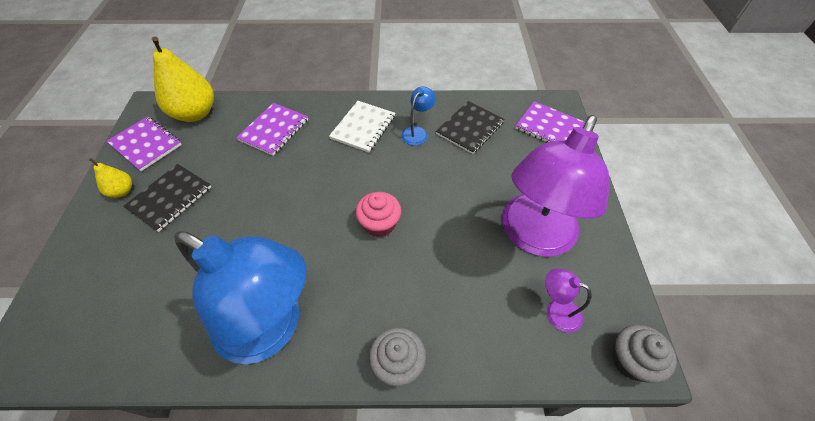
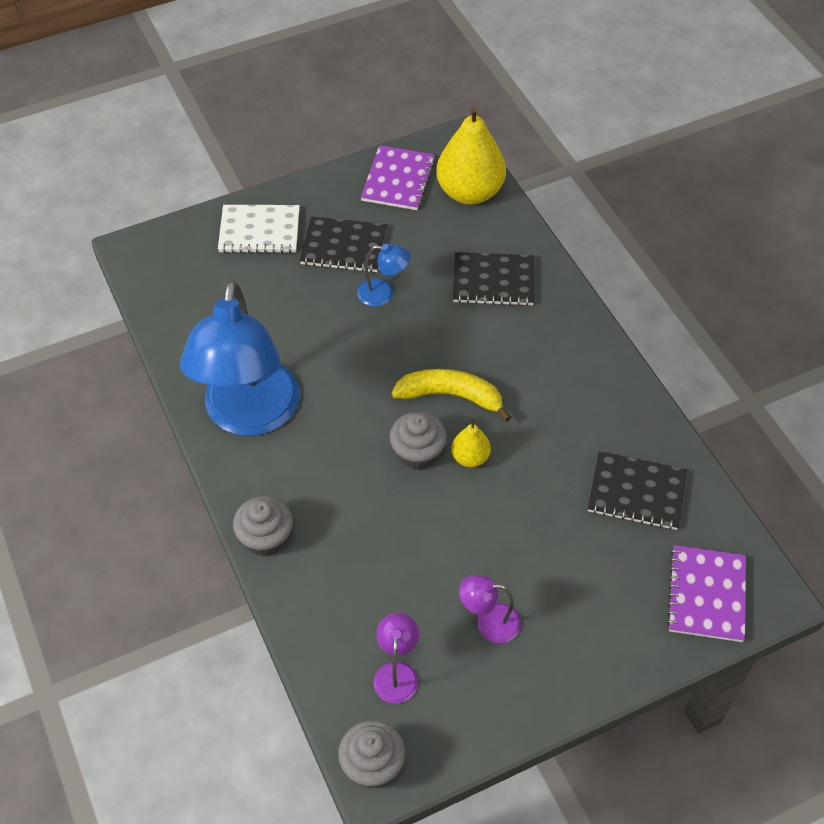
camera: 65 degrees right, 0 degrees up
(122, 191) = (329, 203): yellow pear -> yellow pear (470, 457)
(274, 130) = (493, 281): purple notebook -> black notebook
(346, 187) = (450, 396): none -> yellow banana
(363, 127) = (557, 369): white notebook -> white notebook (259, 231)
(379, 224) = (418, 453): pink cupcake -> grey cupcake
(417, 132) = (588, 433): blue lamp -> blue lamp (383, 293)
(533, 237) = (489, 622): purple lamp -> purple lamp, size x0.41

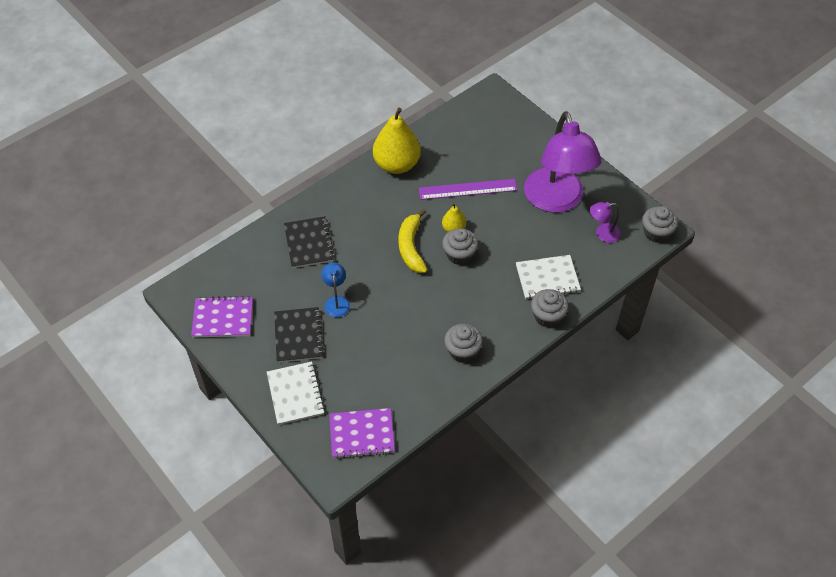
camera: 105 degrees left, 0 degrees up
(249, 415) = (462, 351): blue lamp -> grey cupcake
(334, 559) = (547, 278): none -> white notebook
(469, 192) = (227, 272): yellow pear -> yellow pear (396, 165)
(489, 622) = (556, 200): purple lamp -> purple lamp, size x2.46
(546, 497) = (467, 189): none -> purple ruler
(636, 492) = (450, 151): black notebook -> none
(706, 594) = (502, 116): purple notebook -> purple notebook (362, 434)

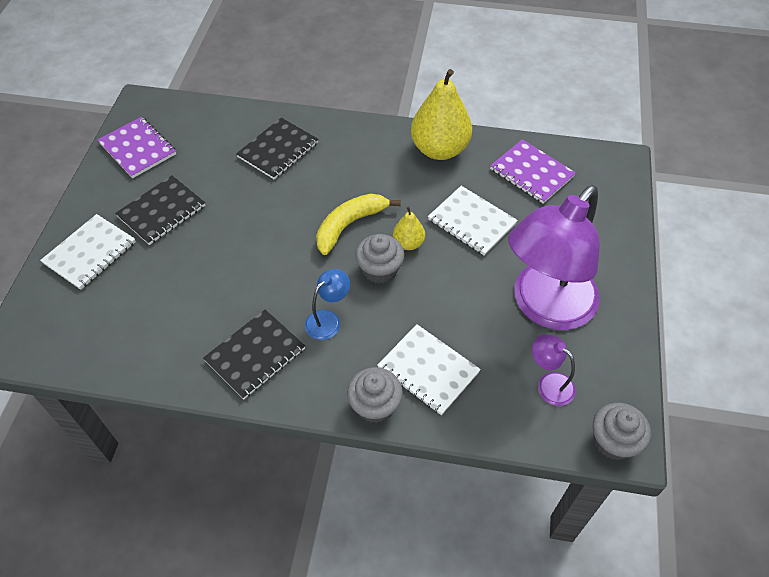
camera: 50 degrees right, 0 degrees up
(336, 302) = (227, 212): blue lamp -> blue lamp (328, 320)
(362, 434) = (78, 336): purple notebook -> purple notebook (531, 173)
(462, 351) = (255, 355): grey cupcake -> black notebook
(467, 189) = (472, 222): purple ruler -> white notebook

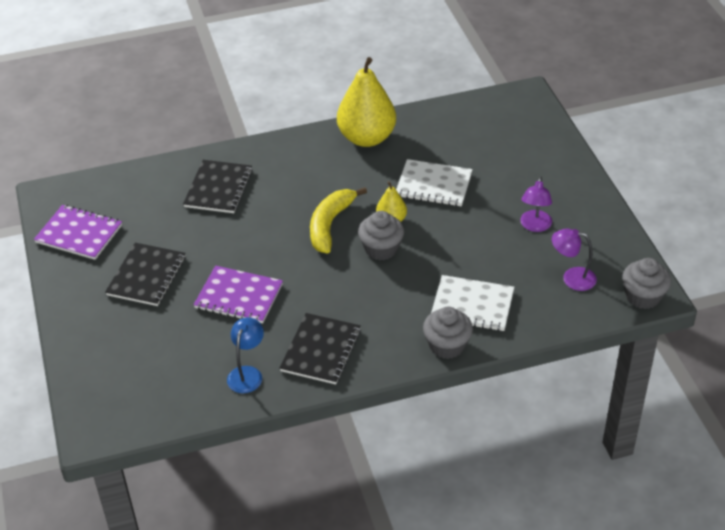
camera: 25 degrees left, 10 degrees down
(90, 253) = (104, 333): white notebook -> none
(328, 320) = (364, 301): blue lamp -> blue lamp (247, 373)
(531, 173) = (458, 129): purple notebook -> purple notebook (239, 296)
(545, 307) = (535, 226): purple lamp -> purple lamp, size x0.41

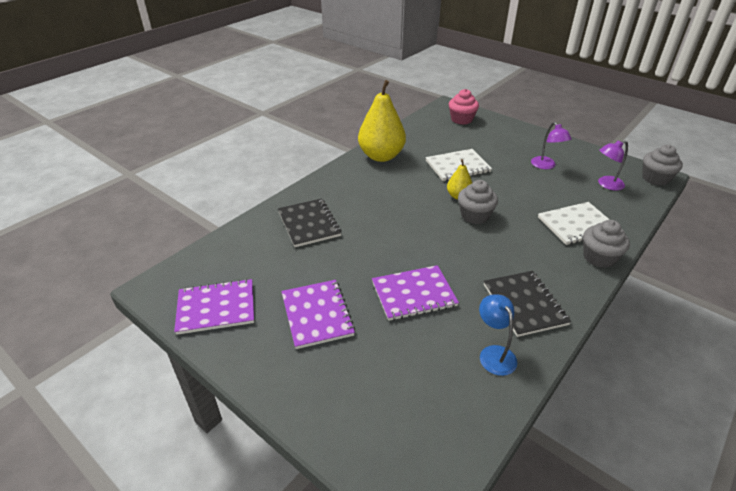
camera: 35 degrees left, 5 degrees down
(146, 276) = (317, 314): black notebook -> purple notebook
(330, 225) = (421, 215): yellow banana -> none
(517, 123) = (461, 119): none -> pink cupcake

